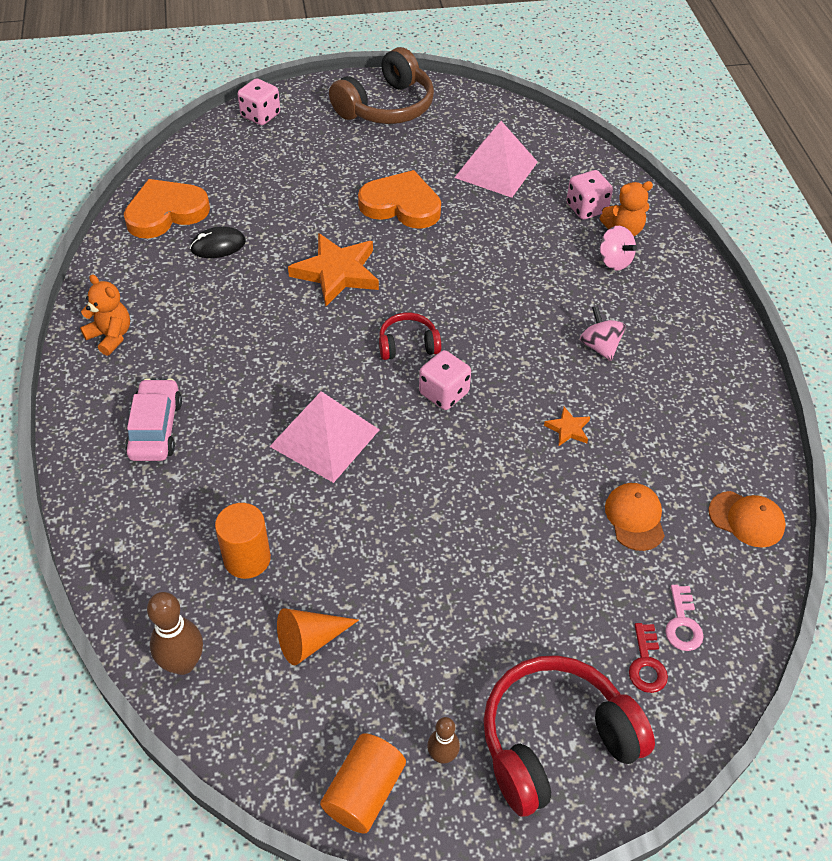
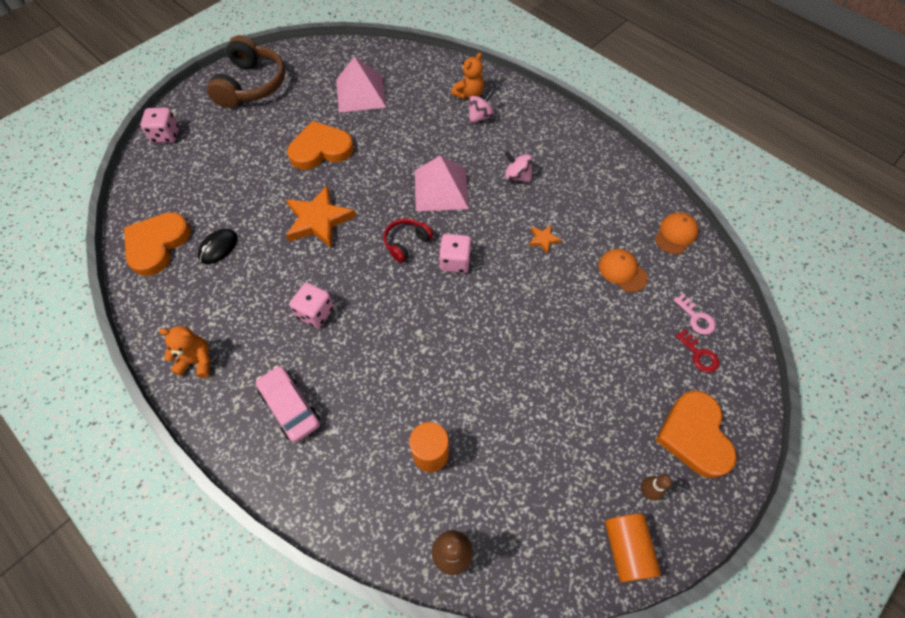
camera: 35 degrees left, 10 degrees up
(310, 640) = (515, 478): orange cone -> none
(324, 438) = (408, 338): pink pyramid -> pink pyramid (441, 189)
(555, 741) = (694, 435): red headphones -> orange heart
(586, 208) = (436, 91): pink dice -> pink dice (315, 312)
(614, 261) = (480, 117): pink spinning top -> pink spinning top turned 60 degrees counterclockwise
(746, 519) = (675, 234): orange cap -> orange cap turned 45 degrees counterclockwise

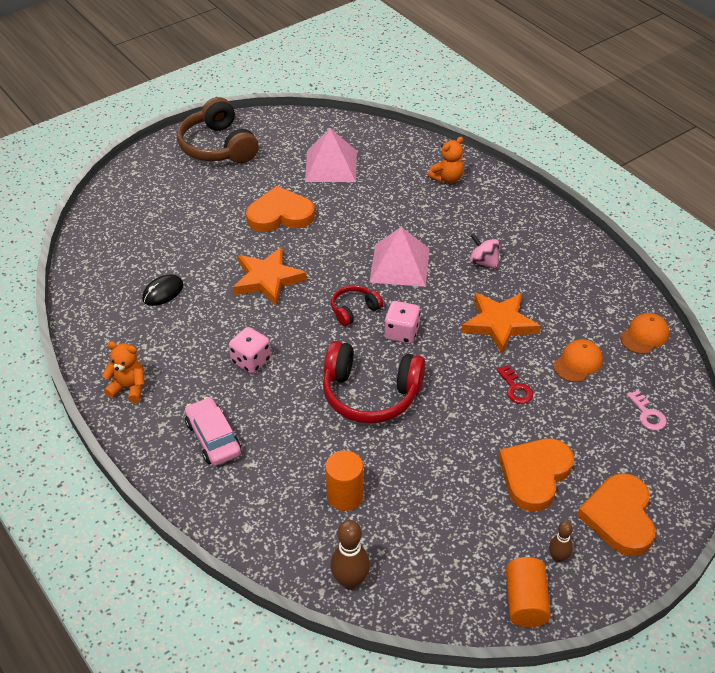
camera: 10 degrees right, 15 degrees down
(157, 245) = (103, 283): orange heart -> orange heart (534, 475)
(166, 135) = (124, 185): pink dice -> none
(252, 85) = (218, 146): brown headphones -> brown headphones turned 135 degrees clockwise
(436, 333) = (370, 394): none -> red headphones
(480, 117) = (455, 201): pink spinning top -> none
(543, 239) = (499, 324): orange star -> orange star, size x2.20
(622, 271) = (578, 362): orange cap -> orange cap turned 75 degrees clockwise
(699, 354) = (642, 447): red key -> red key (515, 388)

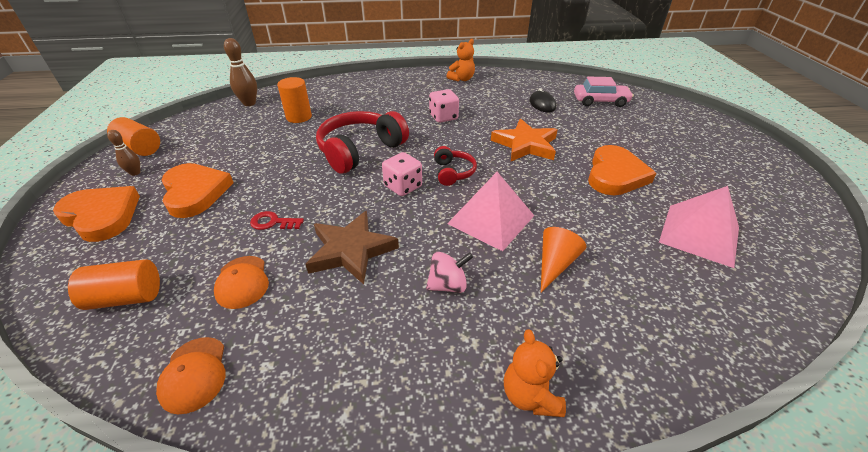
camera: 120 degrees right, 5 degrees down
(213, 438) = (394, 92): pink car -> pink car (600, 101)
(218, 146) = (752, 171): brown headphones -> none
(420, 221) = (555, 264): none -> orange cone
(447, 178) = (641, 334): orange teddy bear -> orange teddy bear (530, 395)
(499, 324) = (351, 250): orange star -> brown star
(647, 414) = (126, 297): pink key -> orange cylinder

